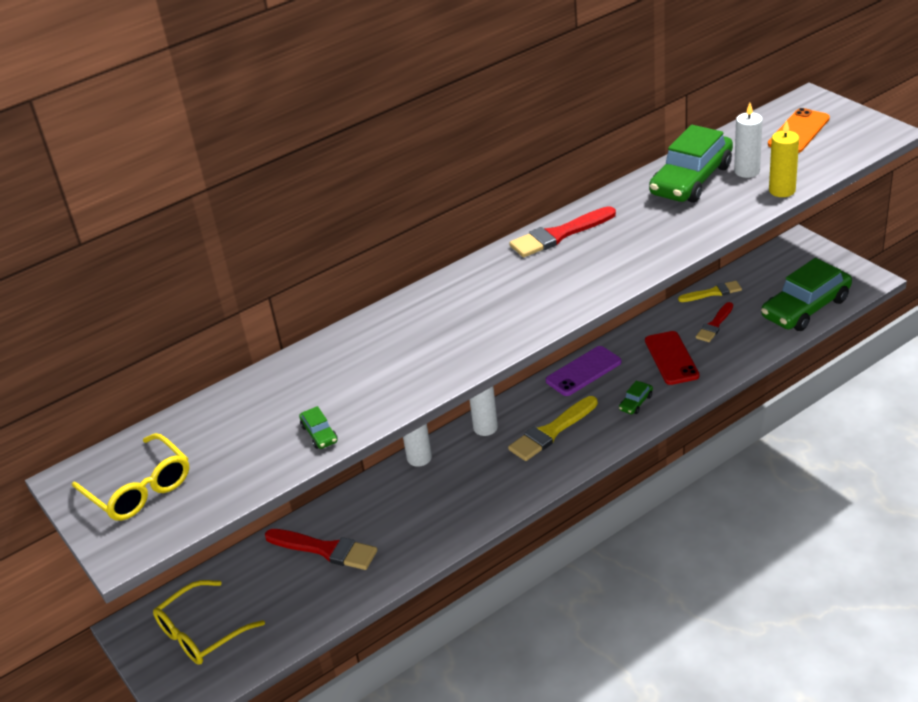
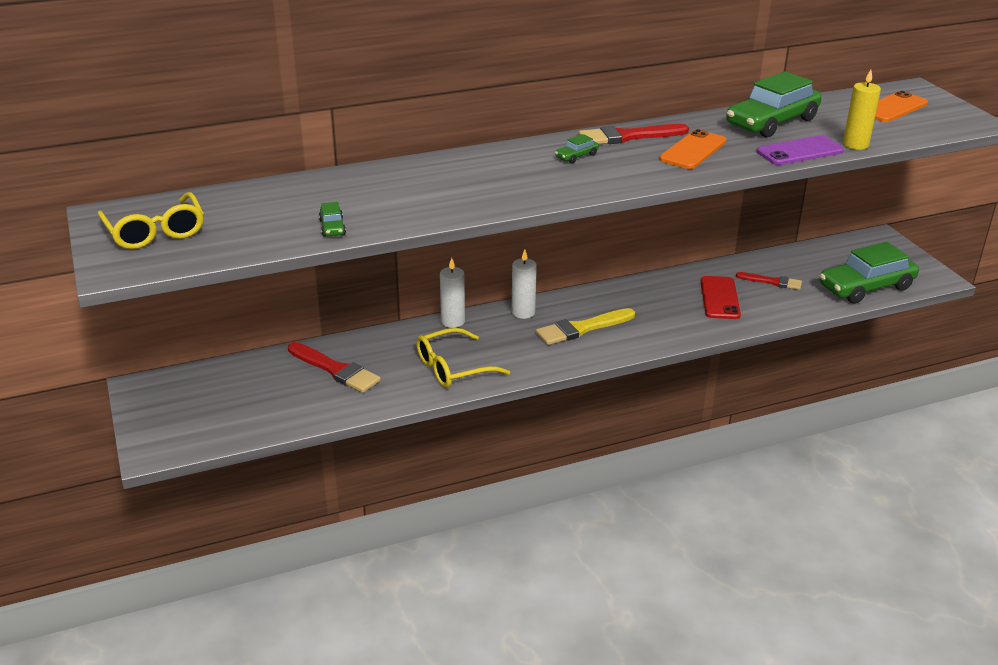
camera: 10 degrees right, 5 degrees down
(201, 632) = (196, 405): yellow glasses -> yellow glasses (453, 368)
(583, 371) = (633, 290): purple phone -> purple phone (799, 151)
(630, 237) = (693, 150): none -> orange phone
(635, 402) = (670, 324): green car -> green car (576, 156)
(713, 292) = (781, 258): yellow brush -> none
(714, 325) = (772, 282): red brush -> red brush turned 120 degrees counterclockwise
(747, 171) = (828, 126): white candle -> none

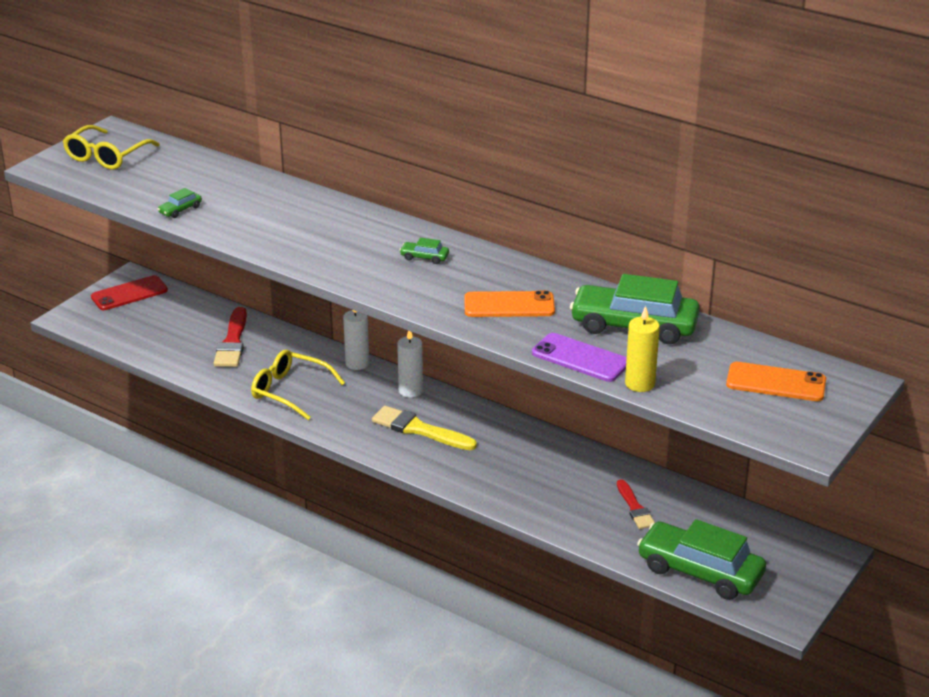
camera: 55 degrees right, 0 degrees up
(628, 136) = (498, 267): red brush -> none
(720, 298) = (563, 486): red phone -> red phone (129, 294)

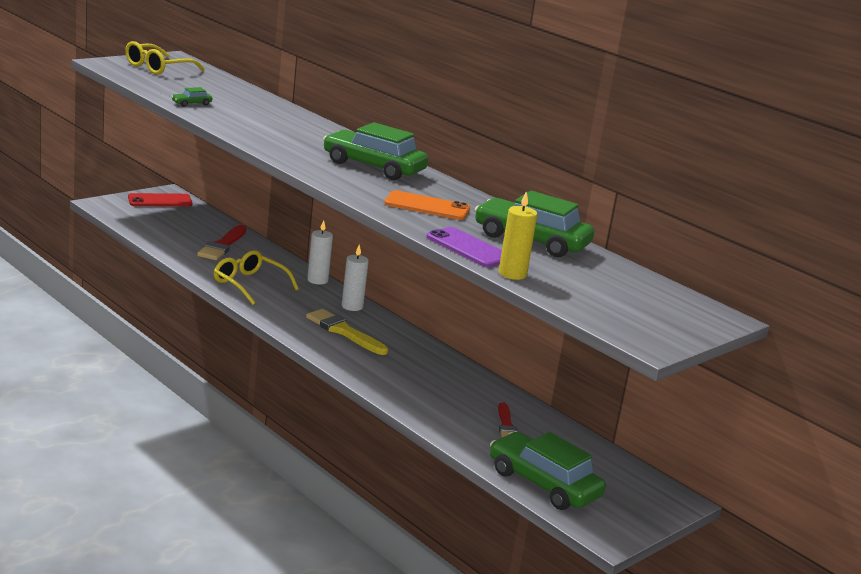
camera: 10 degrees right, 10 degrees down
(424, 257) = (374, 167): green car -> green car, size x2.44
(776, 382) = (642, 300): orange phone -> none

